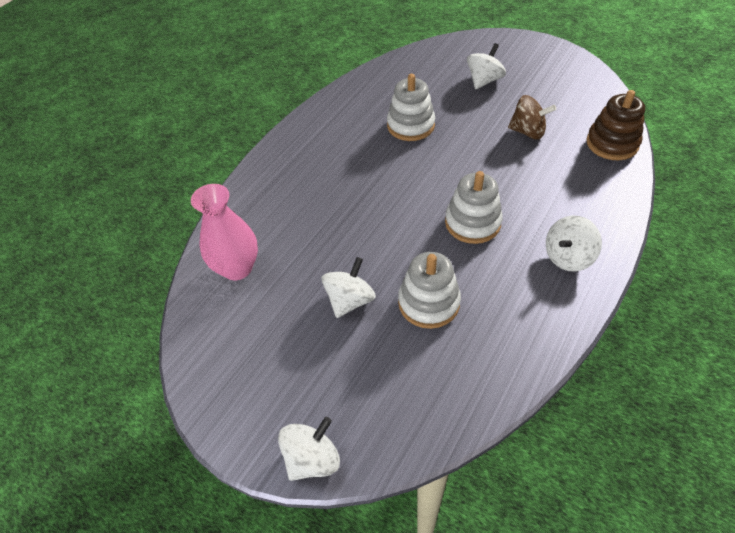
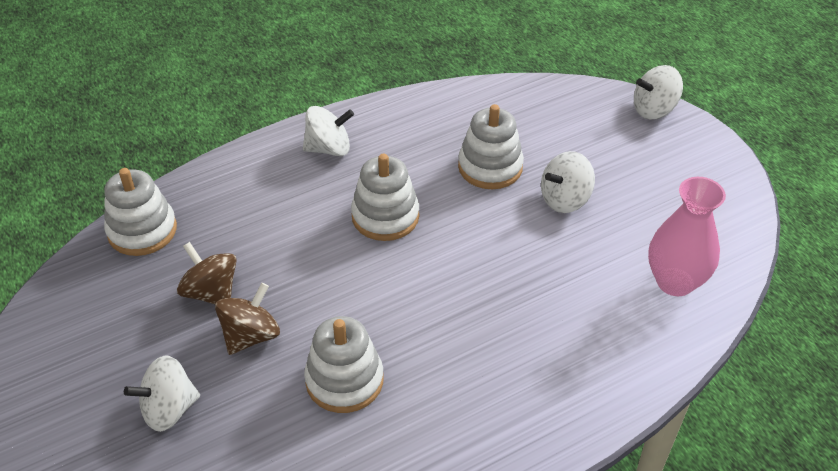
camera: 155 degrees left, 5 degrees down
(481, 123) = (250, 336): none -> brown spinning top
(612, 143) = (142, 230): brown stacking toy -> white stacking toy

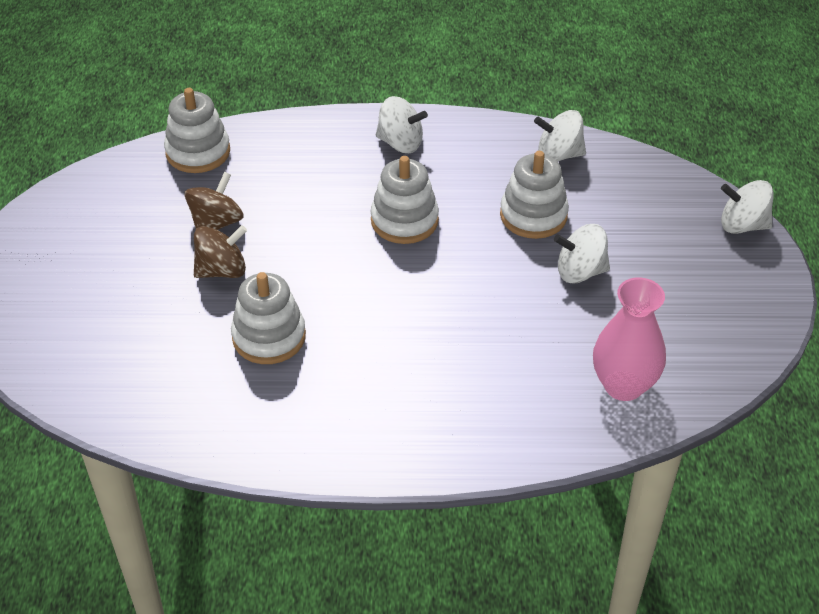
camera: 30 degrees right, 0 degrees up
(169, 409) = (122, 298): white spinning top -> white spinning top (558, 155)
(211, 292) = (216, 223): brown spinning top -> brown spinning top turned 45 degrees clockwise

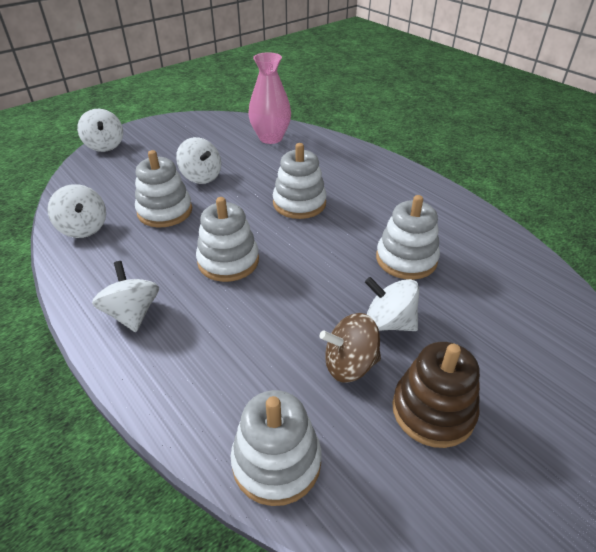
camera: 130 degrees left, 5 degrees down
(135, 237) = (433, 410): none -> brown stacking toy
(222, 270) = (389, 322): brown spinning top -> white spinning top
(441, 319) = (299, 203): none -> white stacking toy

